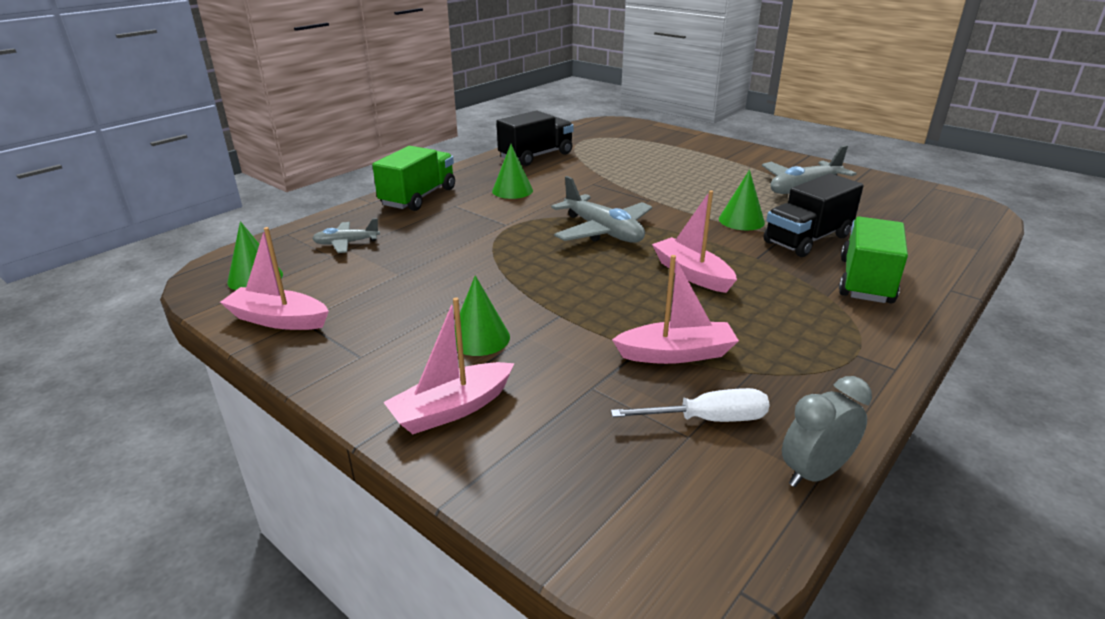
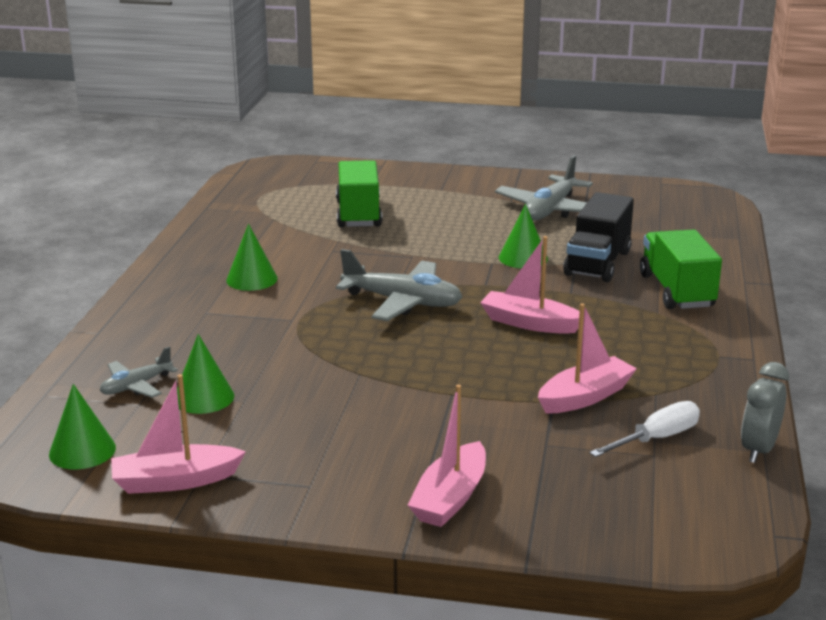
camera: 30 degrees left, 5 degrees down
(418, 197) = (149, 313): green truck -> green truck (358, 214)
(479, 338) = (403, 435): green cone -> green cone (203, 397)
(536, 156) = (228, 230): black truck -> none

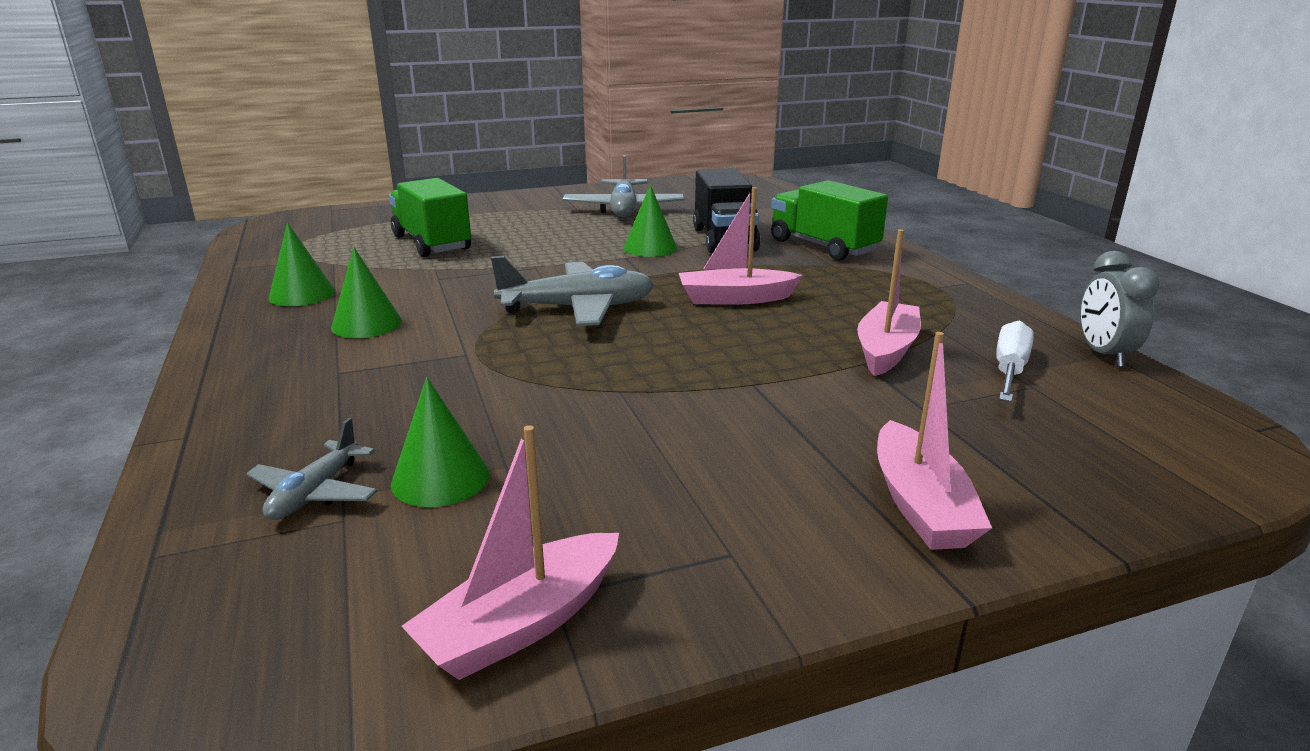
camera: 30 degrees left, 0 degrees up
(82, 451) = (303, 630): green cone -> green cone (302, 294)

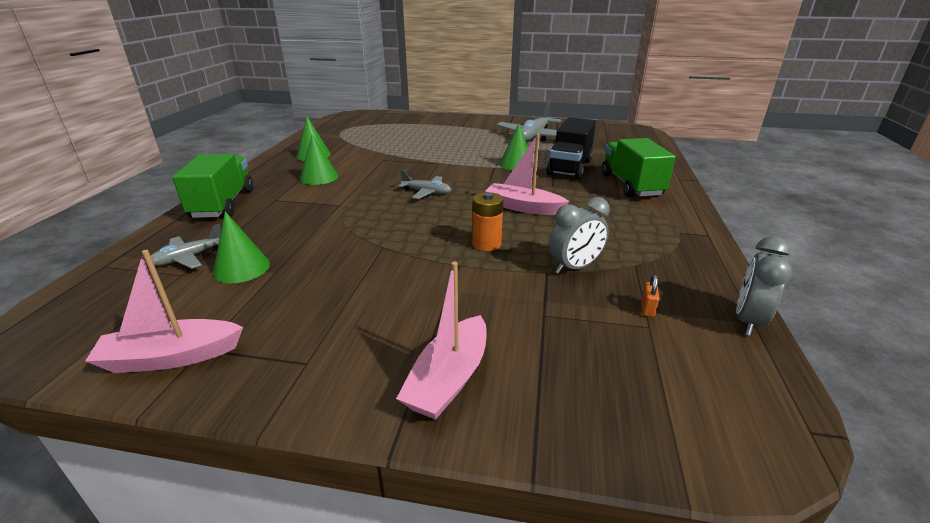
camera: 30 degrees right, 5 degrees up
(432, 243) = (405, 139): green truck -> green truck (223, 204)
(578, 308) = (426, 192): grey plane -> grey plane, size x0.56
(752, 351) = (486, 244): none -> orange battery
(886, 350) = (574, 267): pink boat -> grey clock
(1009, 370) = (647, 308): white screwdriver -> orange padlock

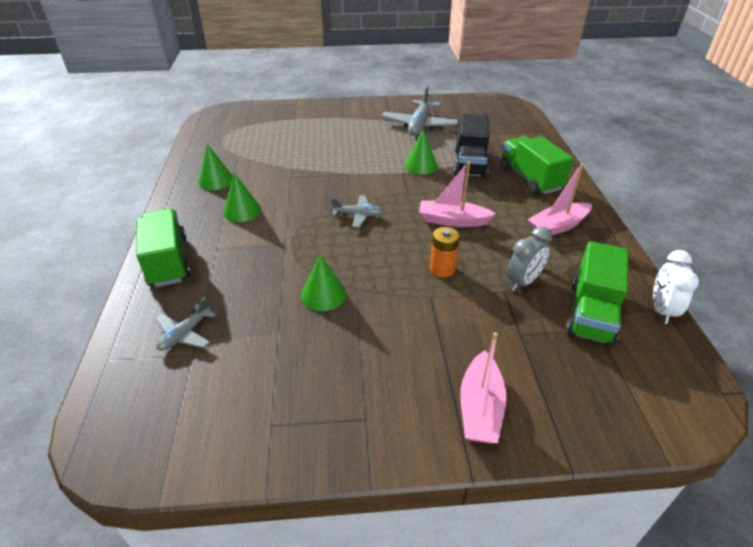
camera: 15 degrees left, 10 degrees up
(171, 357) = (251, 439): pink boat -> pink boat (557, 226)
(241, 268) = (244, 336): green cone -> green cone (323, 295)
(647, 308) = (591, 313): orange padlock -> green truck
(748, 321) = (661, 310): grey clock -> white clock

